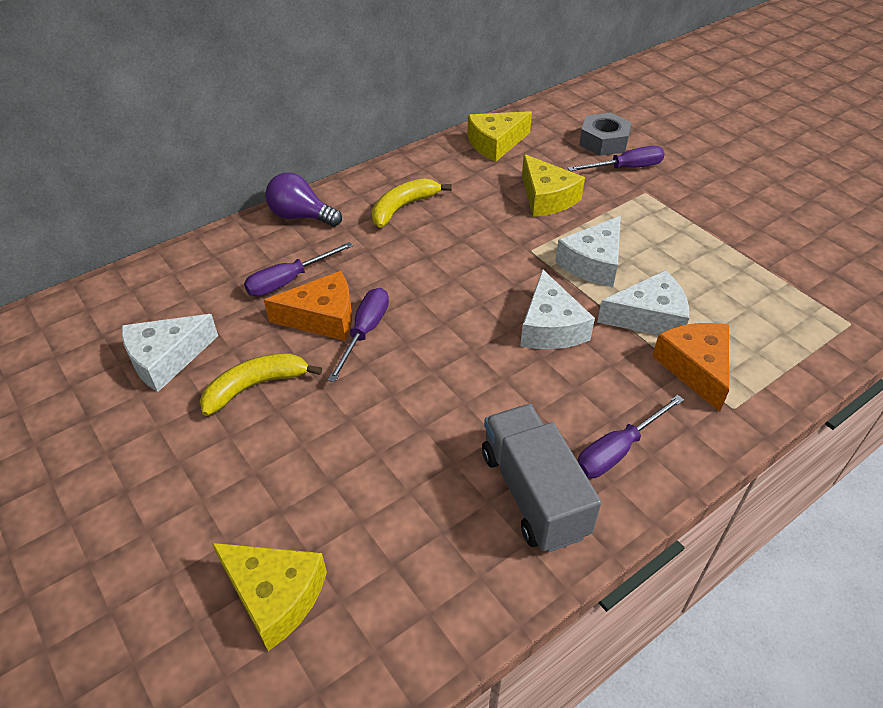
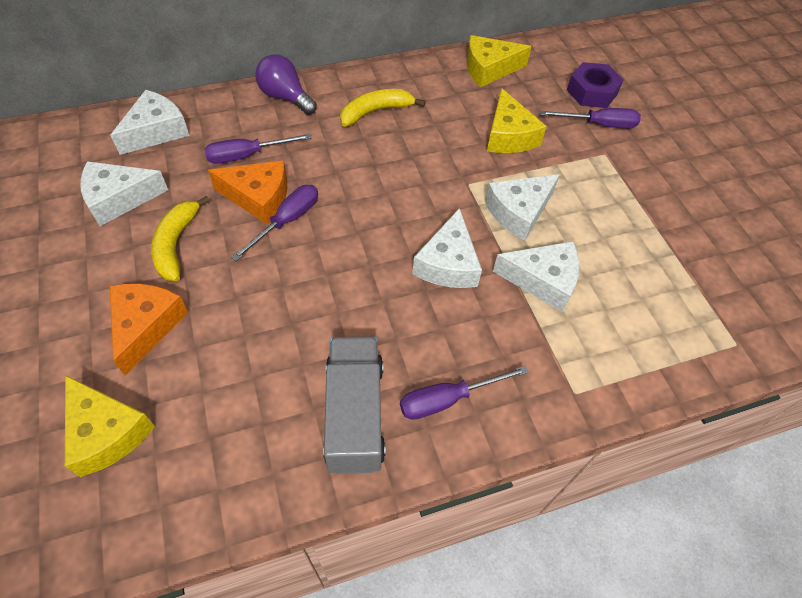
camera: 15 degrees right, 10 degrees up
(174, 282) = (156, 131): none -> white cheese
(255, 386) = (176, 244): yellow banana -> yellow banana turned 75 degrees counterclockwise
(604, 141) = (592, 92): grey nut -> purple nut
(695, 368) = (560, 343): orange cheese -> orange cheese (146, 326)

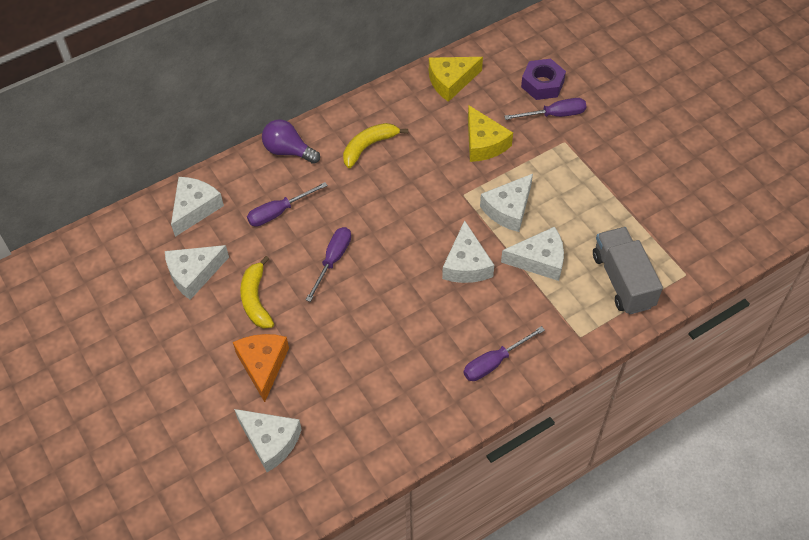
camera: 10 degrees left, 0 degrees up
(107, 432) = (270, 441): yellow cheese -> white cheese
(258, 197) = (303, 246): orange cheese -> none
(355, 414) = (434, 388): grey truck -> grey truck (622, 281)

